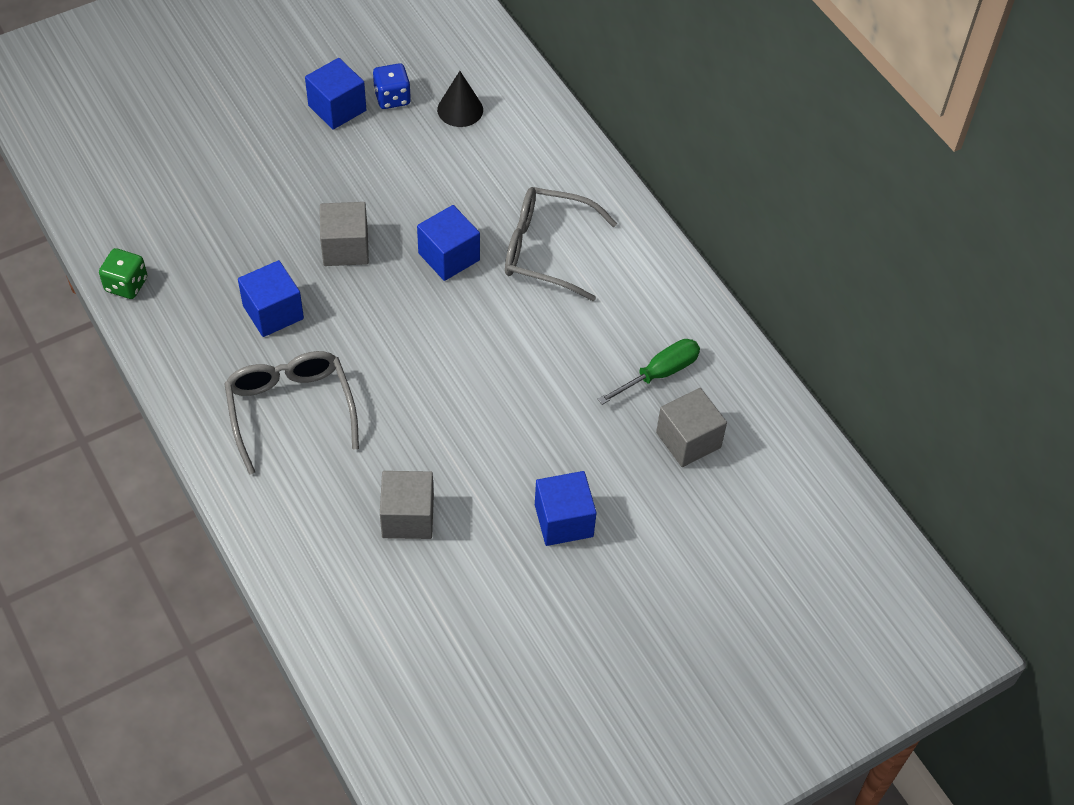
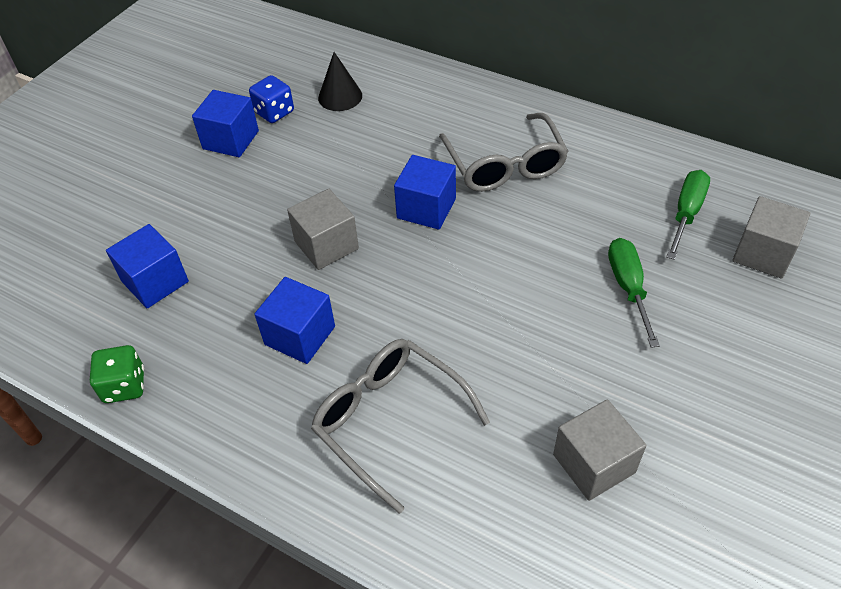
camera: 25 degrees left, 5 degrees down
(546, 250) = (504, 165): grey glasses -> grey glasses turned 90 degrees counterclockwise
(551, 408) = (628, 288): none -> green screwdriver
(563, 520) = (735, 382): blue cube -> blue cube (155, 282)

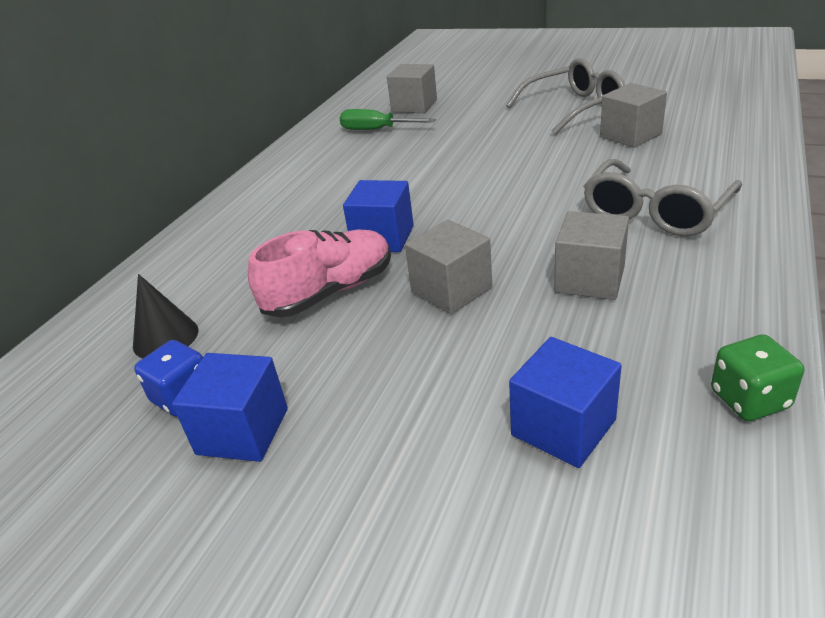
camera: 95 degrees left, 15 degrees down
(300, 335) = (589, 279): blue cube -> grey cube
(356, 175) = (330, 292): none -> pink shoe
(504, 165) = (316, 206): grey glasses -> grey glasses (574, 108)
(628, 288) = (462, 141): green screwdriver -> none

